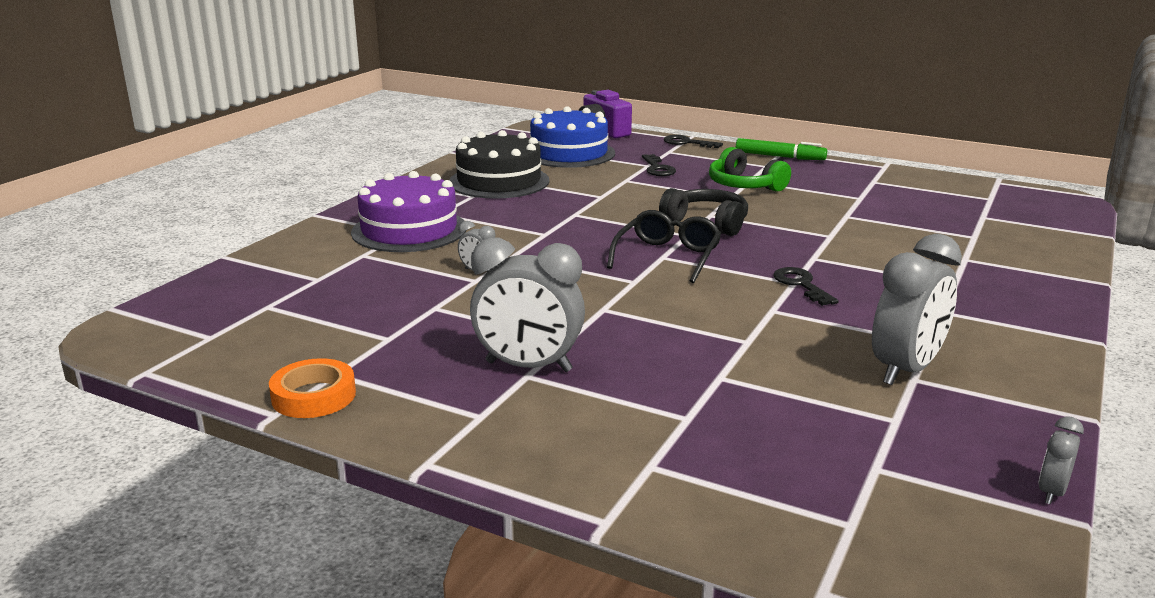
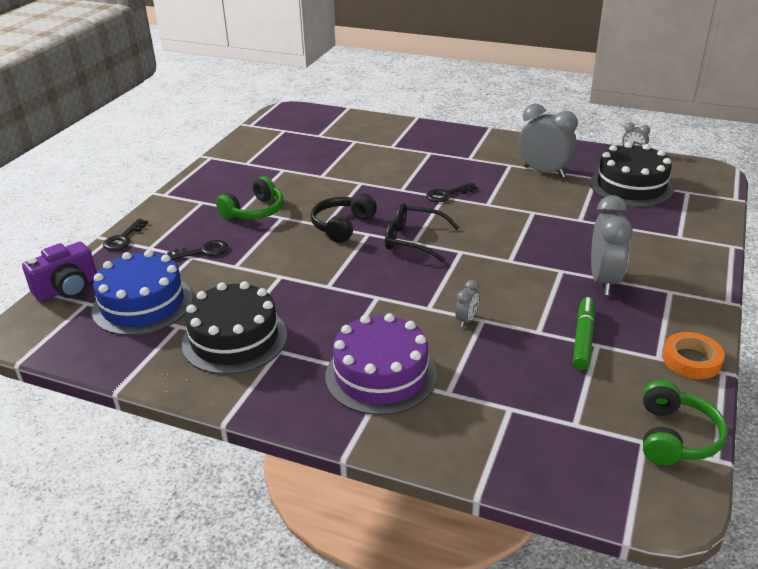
camera: 95 degrees left, 10 degrees up
(199, 355) = (675, 437): none -> green headphones
(779, 157) = (178, 196): green marker -> green marker (583, 338)
(864, 454) = (631, 186): none -> black cake

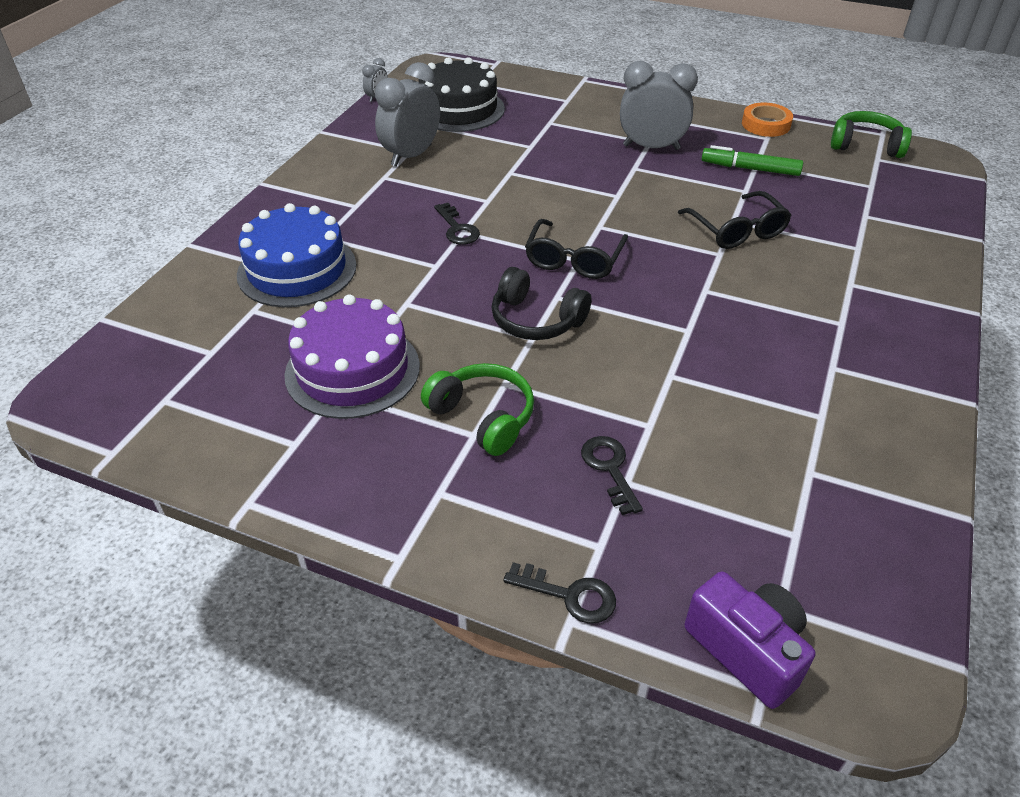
camera: 90 degrees left, 10 degrees up
(143, 304) = (769, 525): blue cake -> blue cake (297, 270)
(234, 339) = (823, 409): black cake -> none
(381, 375) = (848, 289): purple cake -> purple cake (352, 370)
(466, 320) = (737, 230): grey clock -> black glasses

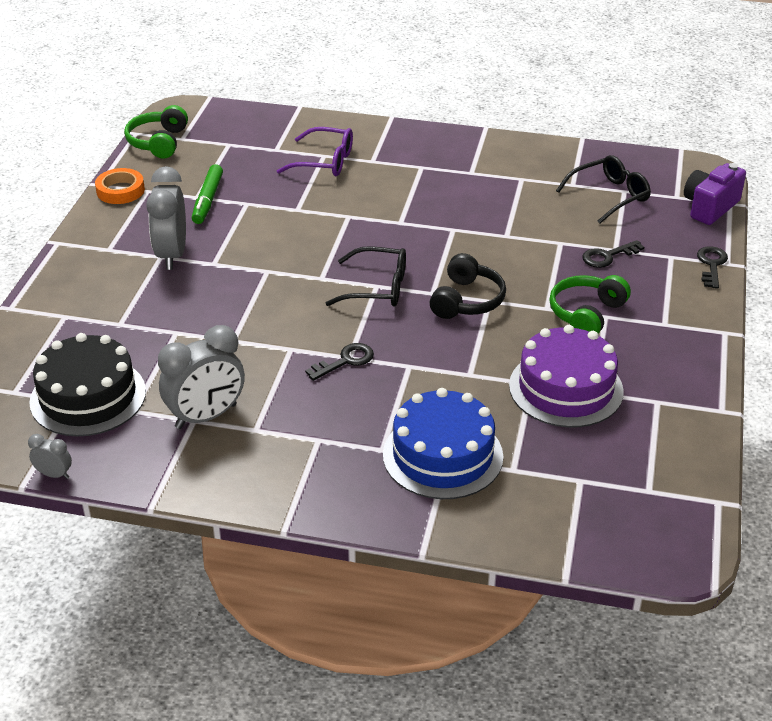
camera: 100 degrees left, 5 degrees down
(411, 156) = (206, 416): grey clock -> grey clock turned 60 degrees counterclockwise
(737, 230) = (312, 207): black glasses -> black glasses (609, 196)
(842, 247) = (324, 162): none -> purple glasses

